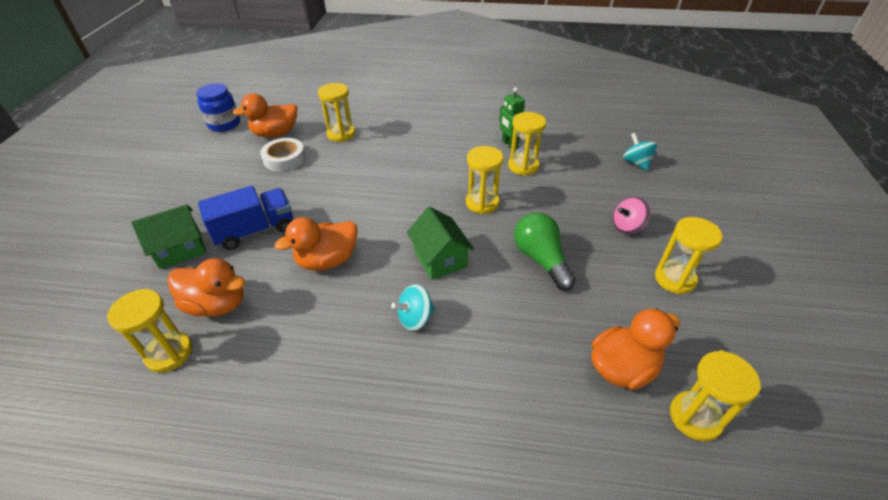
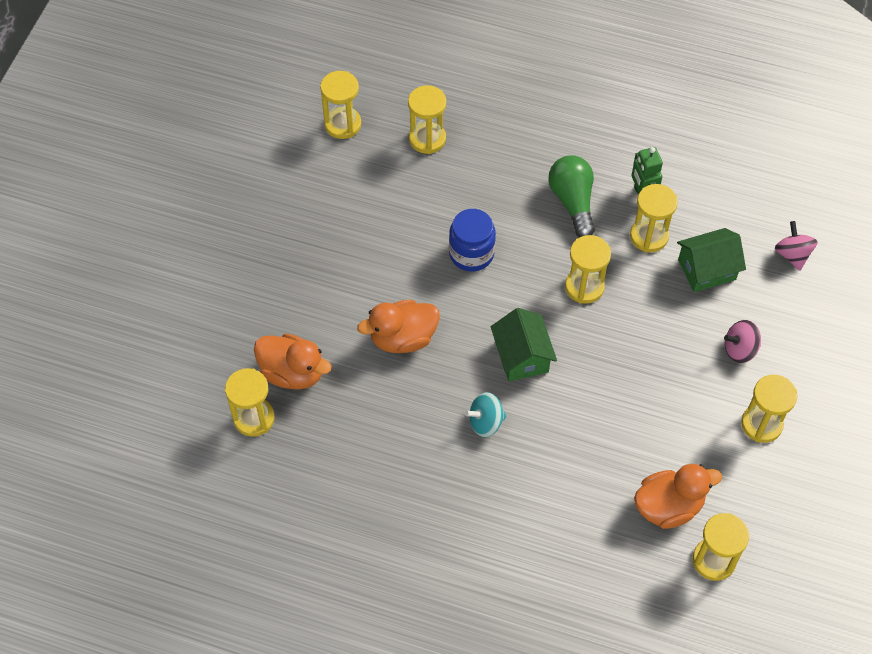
camera: 10 degrees right, 15 degrees up
(180, 249) = (247, 296): green house -> green house (706, 269)
(224, 124) = (275, 94): blue jar -> blue jar (471, 253)
(255, 230) = (325, 284): blue truck -> none
(275, 134) = (343, 124): orange duck -> yellow hourglass
(284, 158) = (355, 173): white tape -> none
(541, 259) = (629, 376): green light bulb -> green light bulb (572, 202)
(636, 163) = (792, 255): turquoise spinning top -> pink spinning top

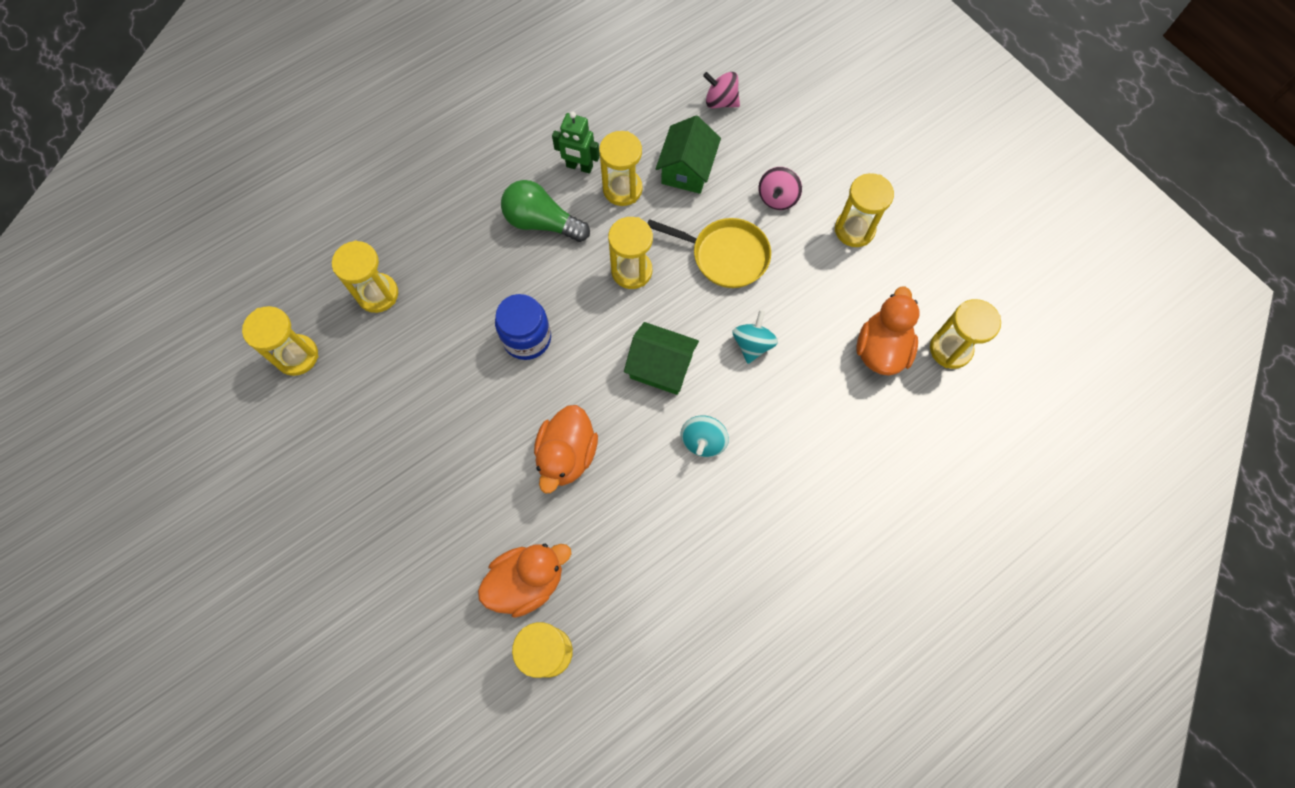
camera: 55 degrees left, 10 degrees up
(593, 409) = (752, 344): none -> turquoise spinning top
(654, 343) = (725, 255): none -> yellow pan

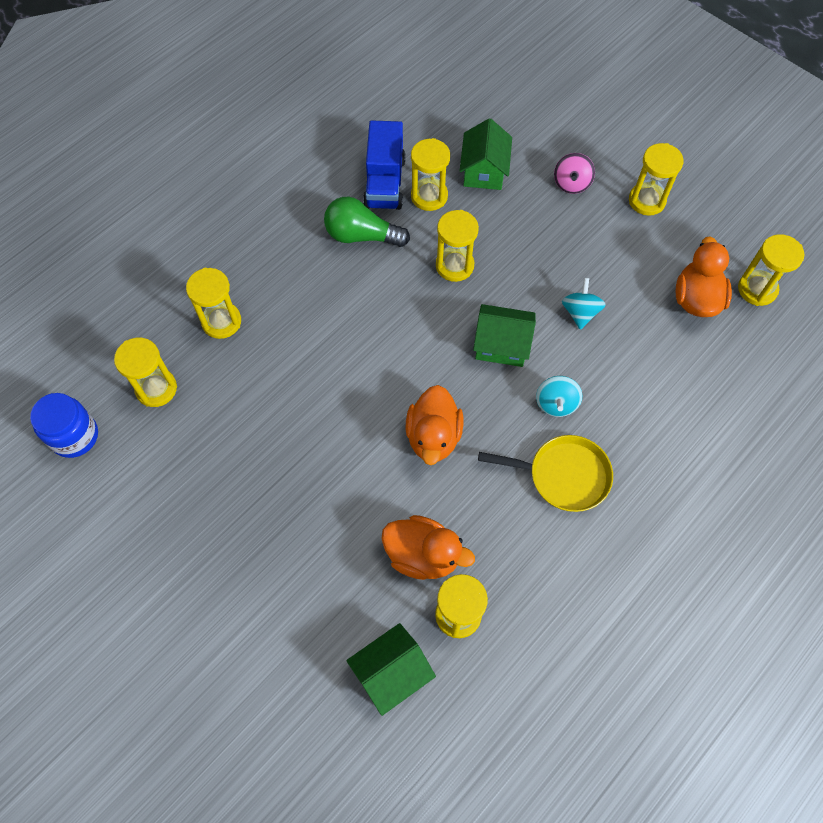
camera: 10 degrees left, 5 degrees down
(467, 700) = (391, 672): none -> green house
(527, 338) = (371, 339): blue jar -> blue jar (74, 436)
(527, 581) = (423, 555): orange duck -> orange duck turned 60 degrees clockwise
(579, 167) = (385, 182): green robot -> blue truck
(721, 101) = (500, 109): pink spinning top -> none
(725, 255) = (536, 239): yellow pan -> yellow pan (563, 475)

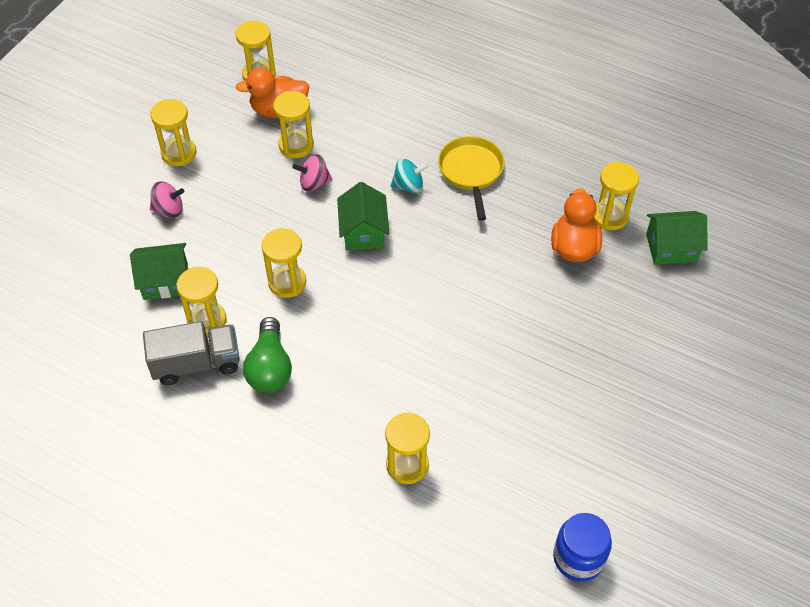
camera: 105 degrees left, 10 degrees down
(156, 389) = (501, 499): yellow hourglass -> yellow hourglass (296, 145)
(385, 182) = (196, 363): blue truck -> grey truck
(391, 672) = (671, 247): green house -> green house turned 45 degrees counterclockwise
(433, 436) = (469, 262): orange duck -> none
(580, 312) = (314, 183): turquoise spinning top -> pink spinning top

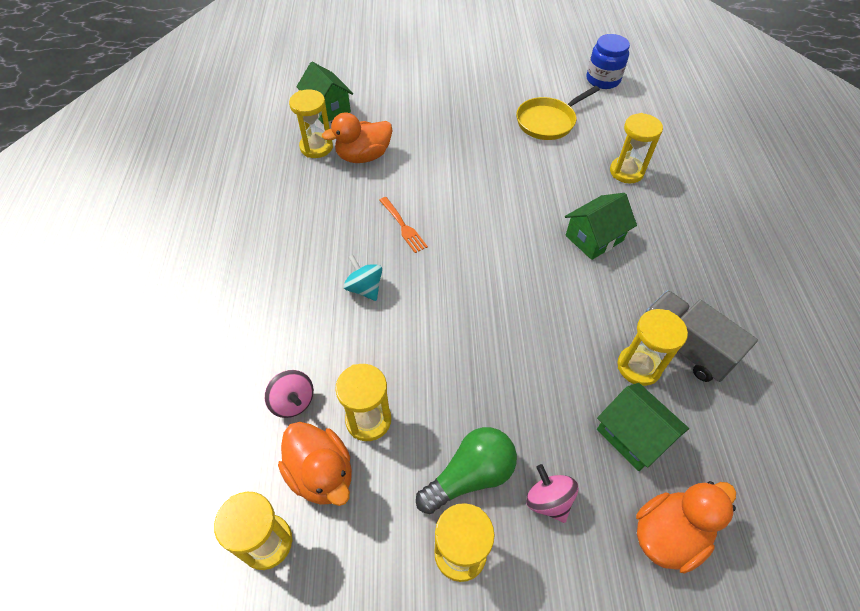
camera: 120 degrees left, 0 degrees up
(97, 258) = (668, 534): none -> orange duck
(270, 367) = (635, 290): green light bulb -> green light bulb (470, 476)
(287, 282) = (545, 326): yellow hourglass -> none
(314, 183) = (412, 371): pink spinning top -> pink spinning top (293, 402)
(363, 231) = (444, 296): green house -> green house (594, 238)
(459, 238) = (403, 226): none -> orange fork
(471, 172) = (318, 249): yellow pan -> yellow pan (548, 121)

